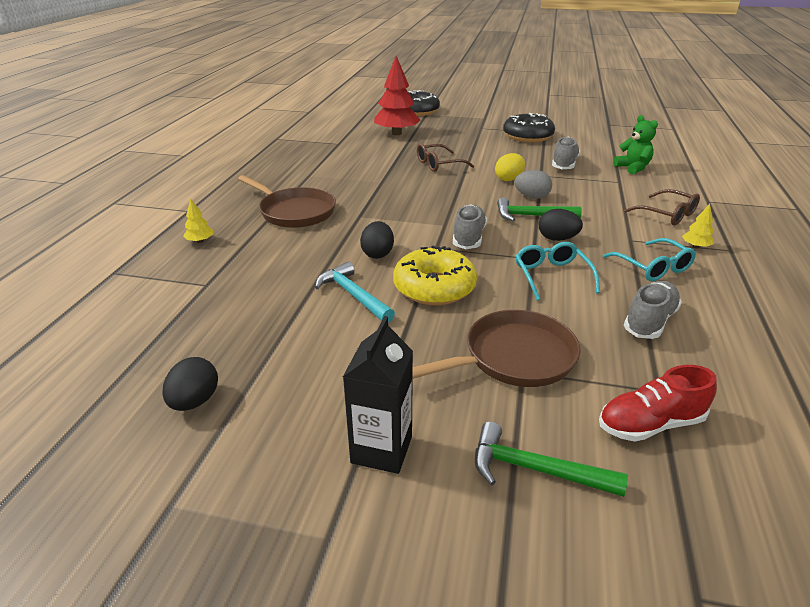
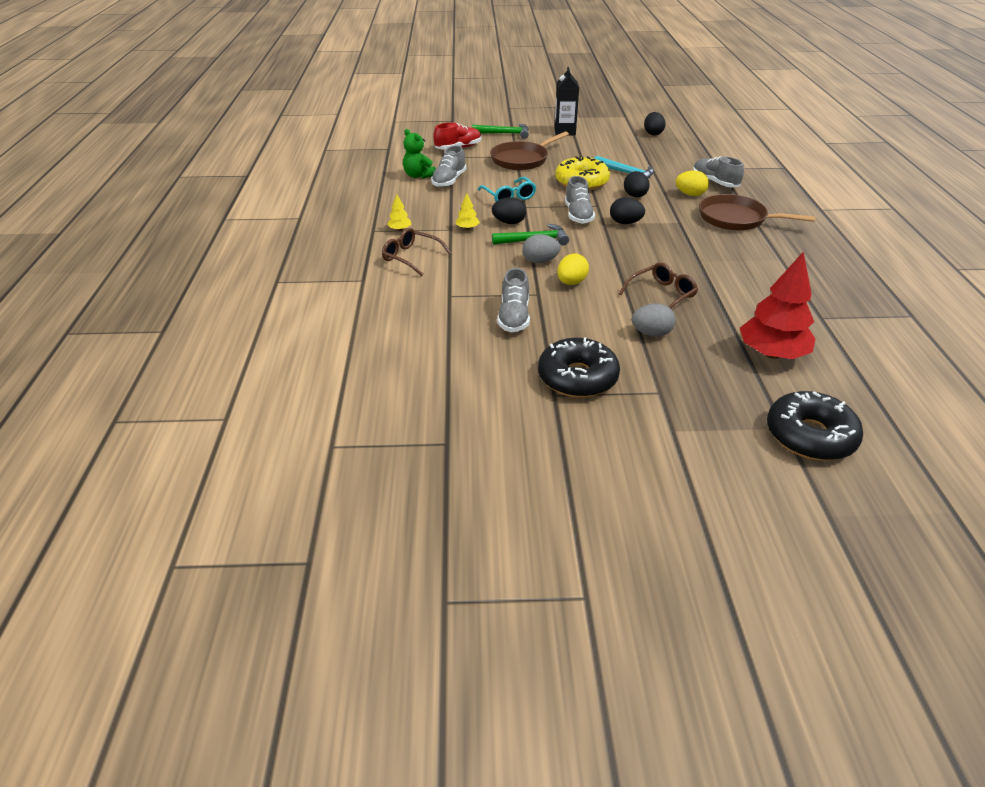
camera: 165 degrees right, 5 degrees up
(200, 241) = (768, 189): yellow tree -> yellow tree (467, 228)
(249, 260) = (715, 182): none -> grey shoe
(305, 247) = (690, 194): none -> yellow egg
(420, 222) = (625, 223): none -> black egg
(465, 147) = (651, 333): none -> grey egg
(633, 168) = (429, 322): green teddy bear -> green teddy bear (418, 176)
(653, 267) = (438, 210): turquoise glasses -> none

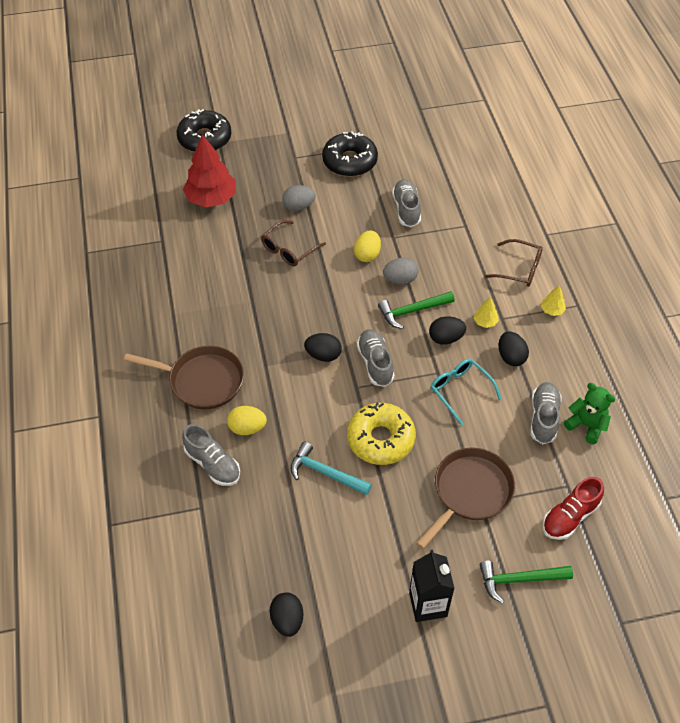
camera: 170 degrees right, 15 degrees up
(635, 196) = (313, 414): black egg -> black egg (511, 357)

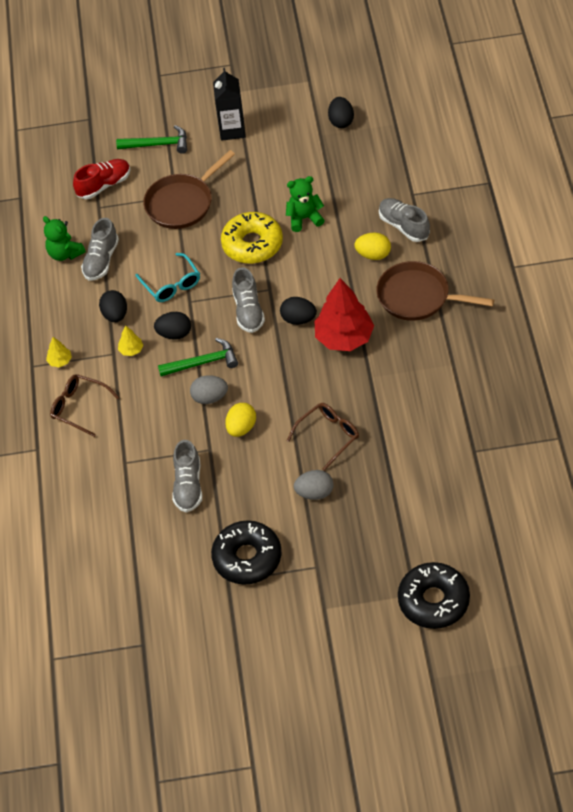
camera: 170 degrees left, 0 degrees up
(211, 198) = (420, 507): red tree -> red tree (344, 338)
(325, 473) = (304, 218): turquoise hammer -> green teddy bear

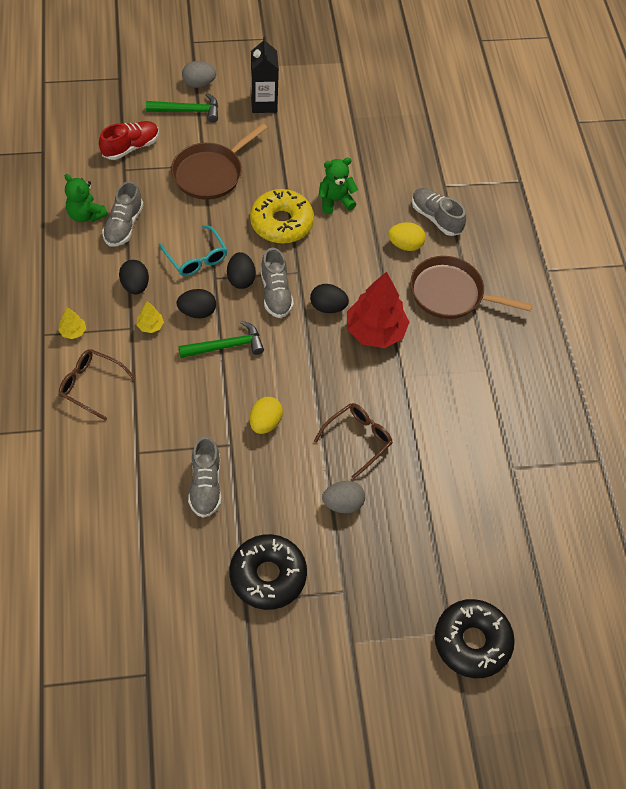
camera: 10 degrees left, 5 degrees up
(210, 397) = (232, 386): grey egg -> grey egg (199, 84)
(341, 121) = (373, 105): black egg -> black egg (241, 279)

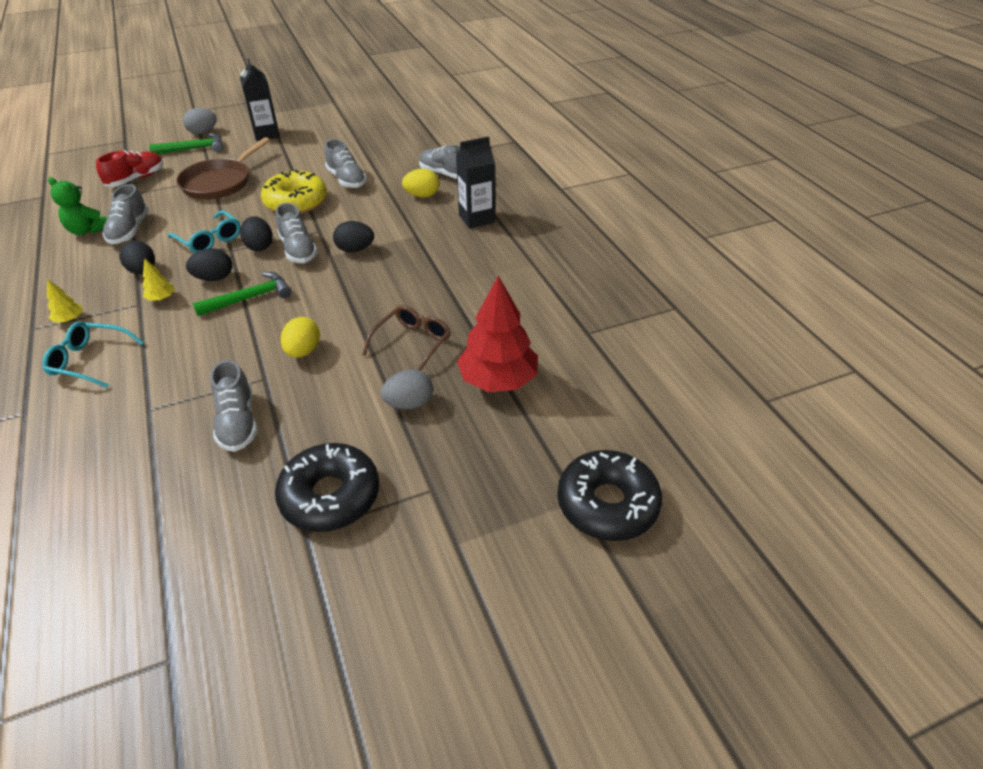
camera: 10 degrees left, 15 degrees down
(91, 385) = (89, 360): brown glasses -> turquoise glasses
(335, 201) = (346, 179): green teddy bear -> grey shoe
(375, 331) = (409, 258): red tree -> red tree (498, 380)
(450, 293) = (476, 219): brown pan -> black carton

